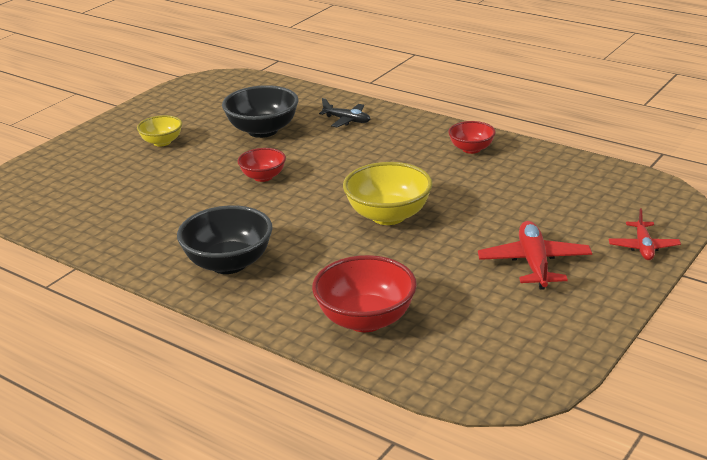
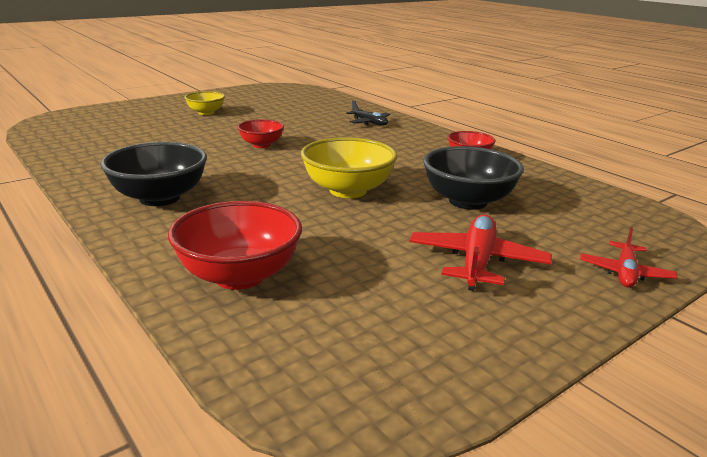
camera: 15 degrees right, 5 degrees down
(263, 130) = (293, 118): black bowl -> black bowl (468, 201)

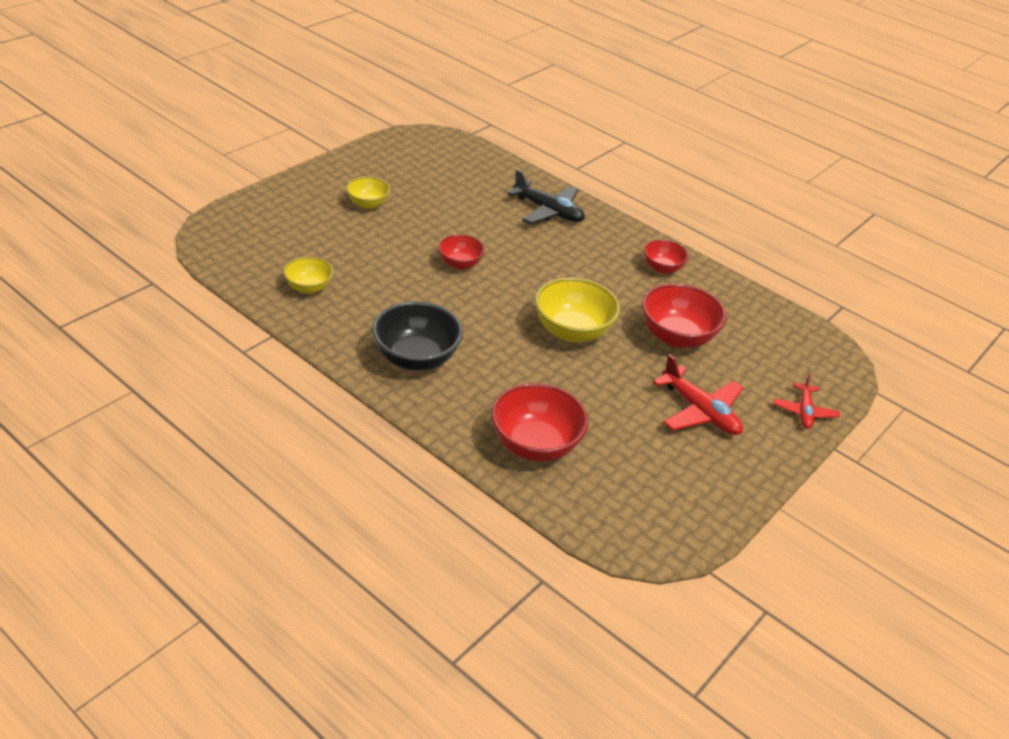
camera: 15 degrees left, 15 degrees up
(101, 150) = (309, 287): none -> yellow bowl
(369, 123) = (548, 211): black plane -> black plane, size x1.59
(468, 201) = (676, 337): black bowl -> red bowl
(477, 262) = (700, 411): red plane -> red plane turned 135 degrees clockwise

